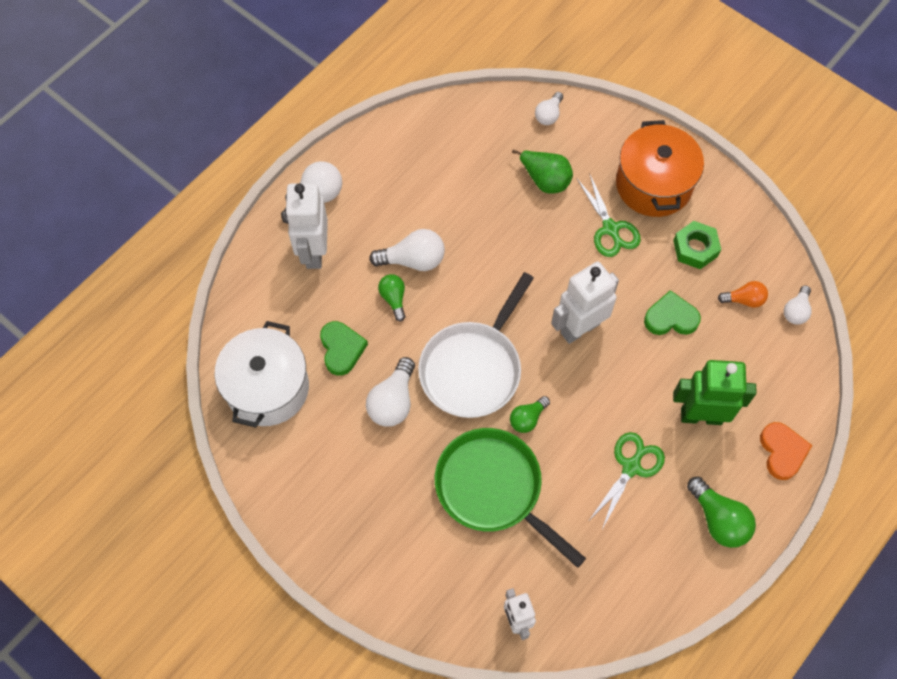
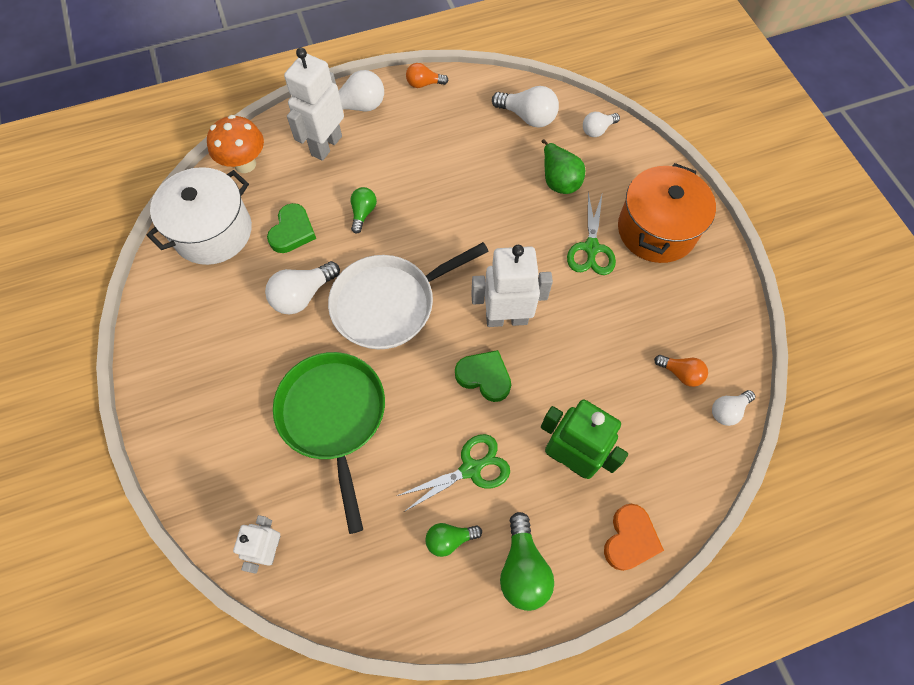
camera: 30 degrees right, 0 degrees up
(249, 309) = (245, 164): none -> orange mushroom
(363, 145) = (424, 84): none -> orange light bulb
(413, 260) = (401, 190): white light bulb -> white light bulb (527, 117)
(527, 418) = (406, 372): green light bulb -> green light bulb (449, 539)
(671, 317) = (598, 353): green heart -> green heart (484, 377)
(695, 248) = (661, 303): green nut -> none

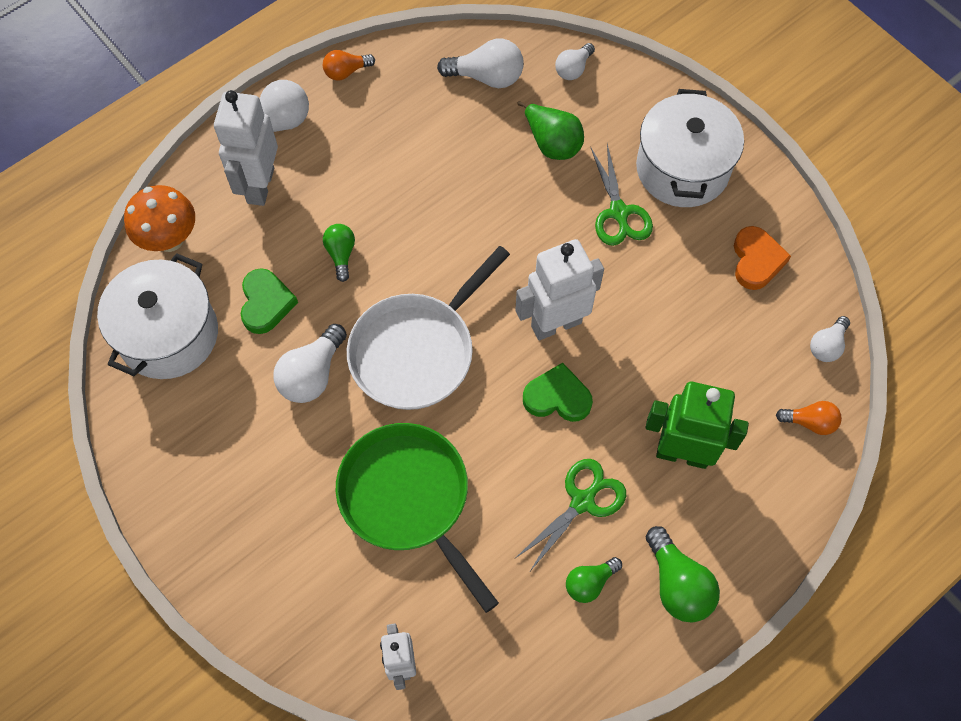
camera: 20 degrees left, 0 degrees up
(630, 539) = (775, 514): orange heart -> orange heart (756, 260)
(656, 230) = (682, 168): orange pot -> white pot
(681, 373) = (765, 322): orange light bulb -> orange light bulb (810, 422)

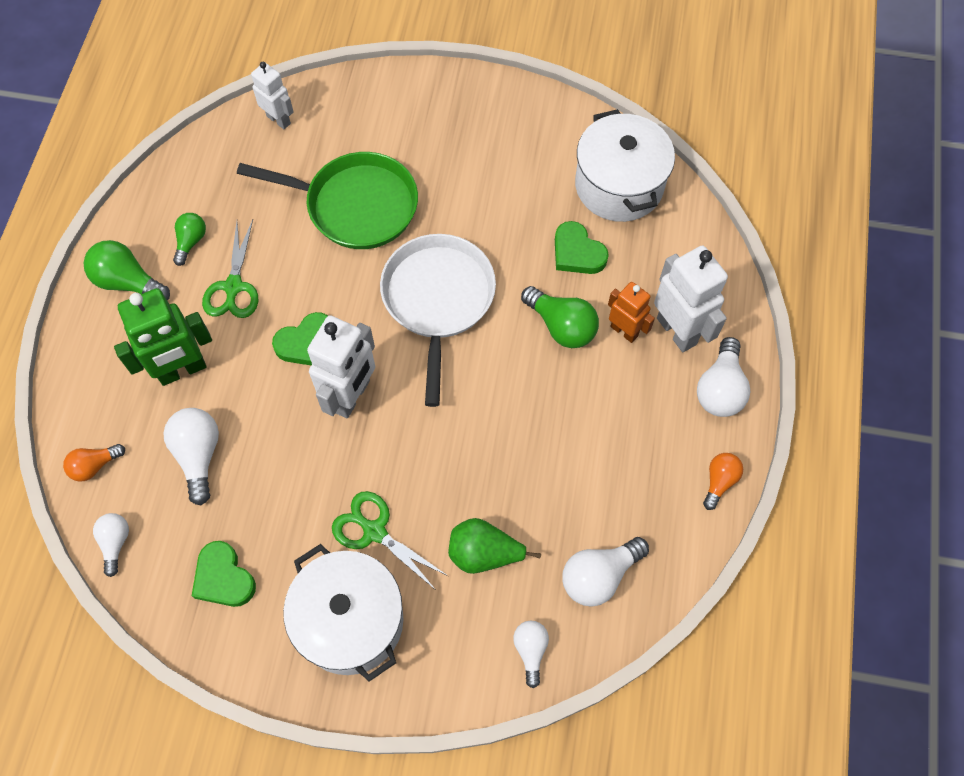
camera: 140 degrees right, 0 degrees up
(170, 239) = (693, 244): orange mushroom -> none
(298, 215) = (624, 331): none -> orange robot
(312, 374) = (495, 231): white light bulb -> white light bulb (198, 455)
(341, 254) = (561, 326): green light bulb -> green light bulb, size x1.60
(756, 260) = (223, 578): orange heart -> green heart

